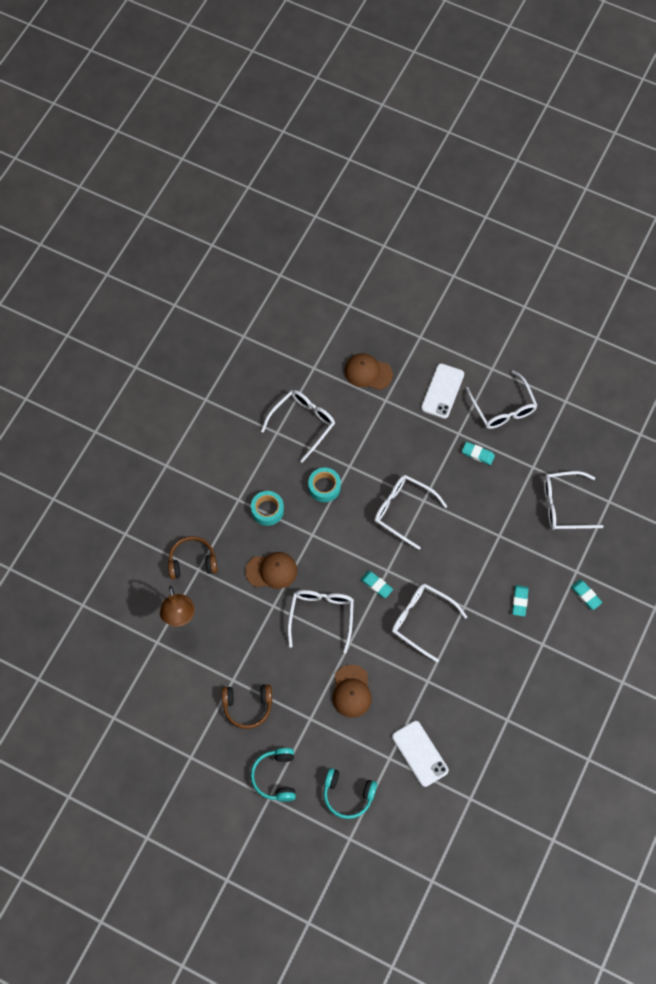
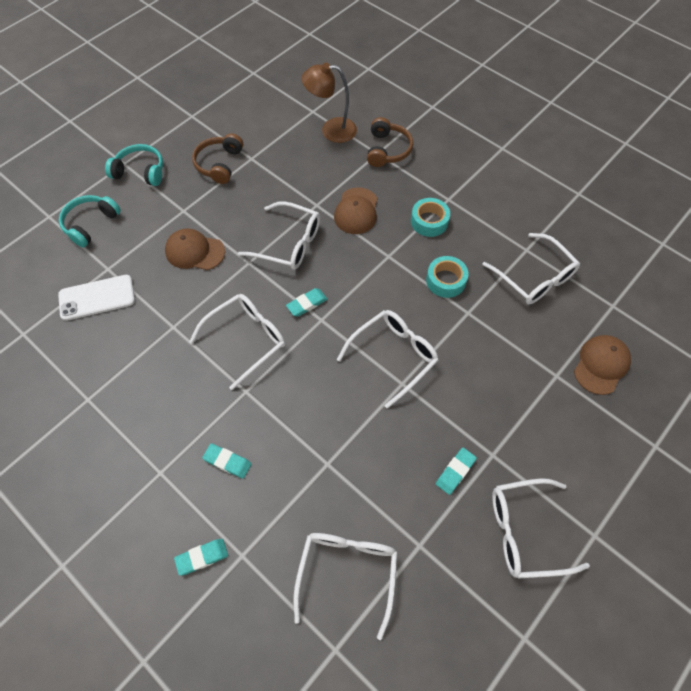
camera: 105 degrees right, 5 degrees down
(442, 391) = (563, 452): white phone -> none

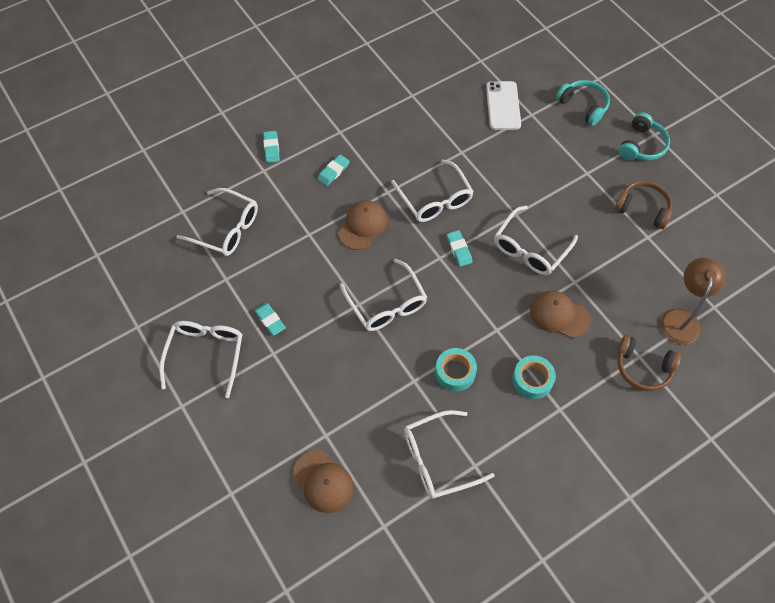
camera: 105 degrees right, 0 degrees up
(195, 251) = (536, 175): brown cap -> brown cap (363, 226)

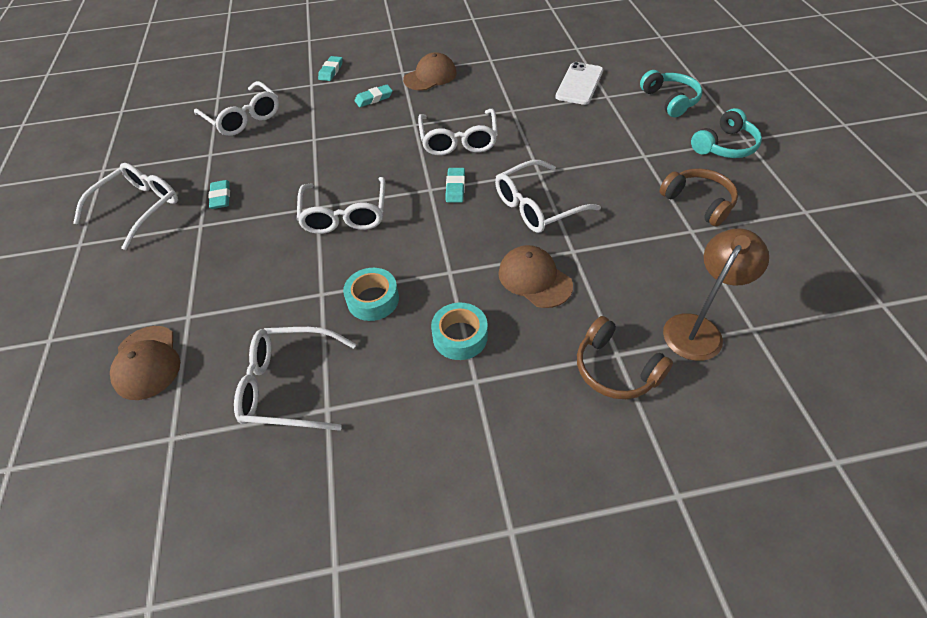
camera: 25 degrees right, 10 degrees down
(363, 226) = (370, 145): brown cap -> brown cap (430, 76)

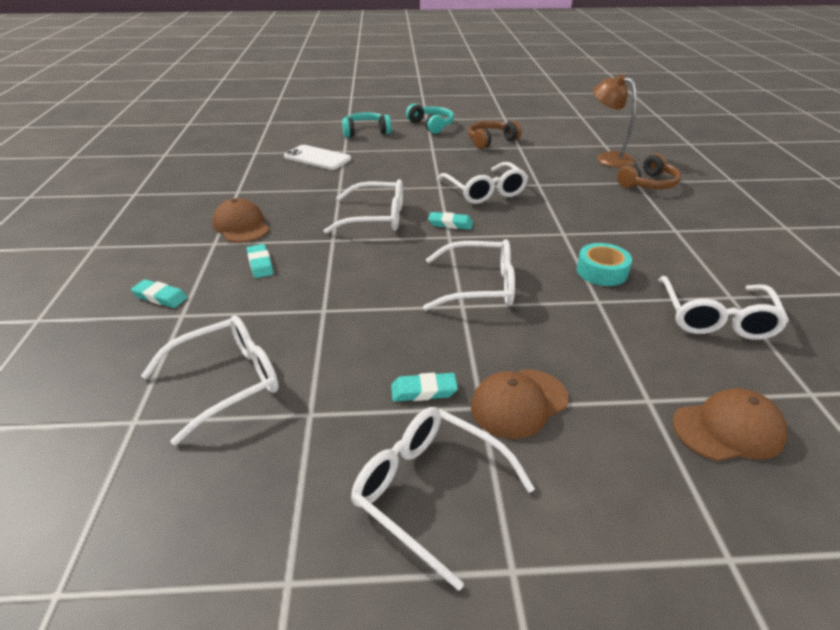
camera: 85 degrees left, 15 degrees down
(460, 336) = (635, 233): turquoise tape -> none
(534, 279) = (569, 200): brown cap -> brown cap (519, 403)

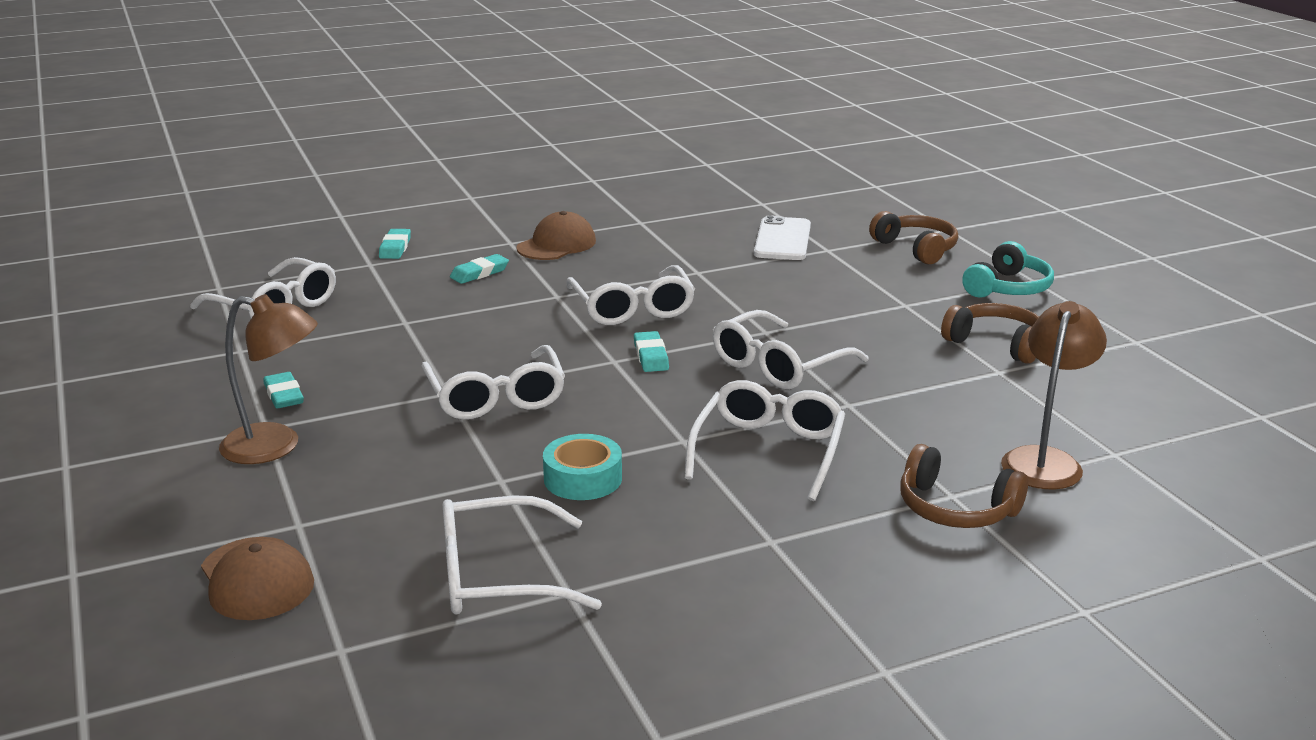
camera: 70 degrees right, 10 degrees down
(365, 132) = (916, 248): turquoise headphones -> brown headphones
(429, 491) = (149, 419): white glasses -> white glasses (768, 451)
(519, 403) = (275, 447): brown cap -> brown lamp

